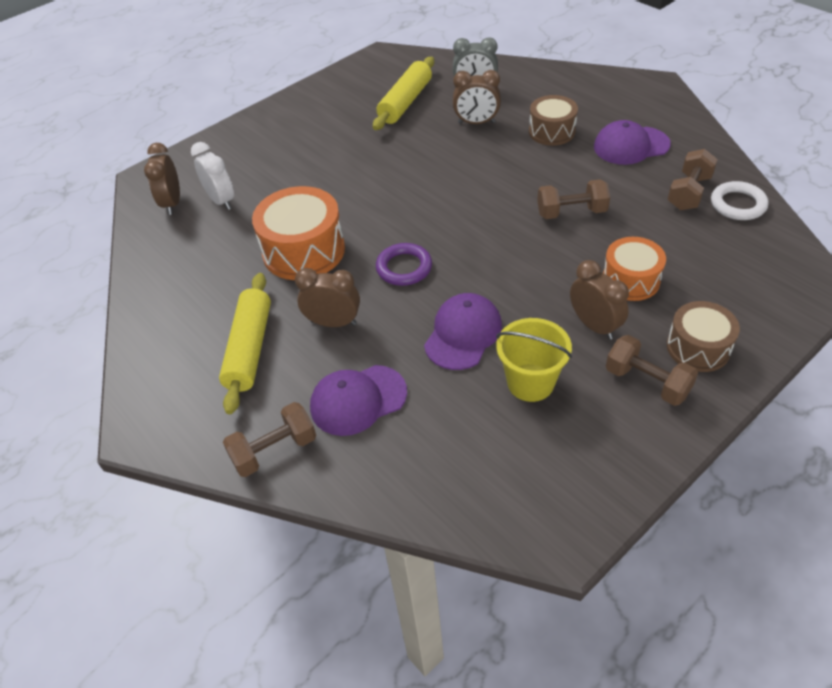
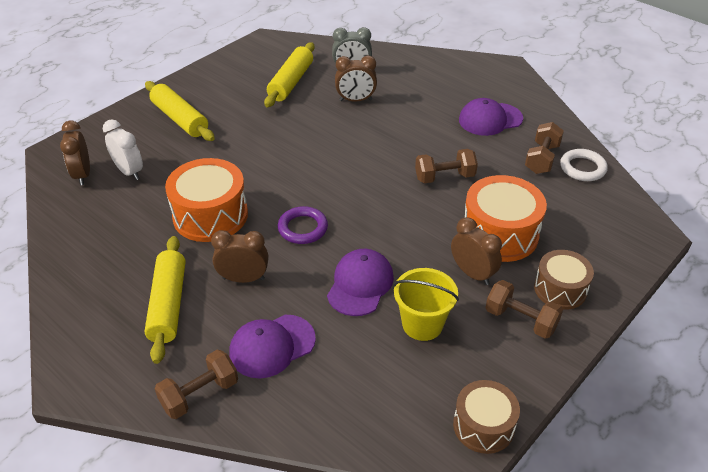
camera: 10 degrees left, 5 degrees down
(280, 143) = (180, 119): none -> yellow rolling pin
(551, 131) = (421, 107): brown drum -> brown drum (483, 426)
(630, 280) = (499, 234): orange drum -> orange drum, size x1.58

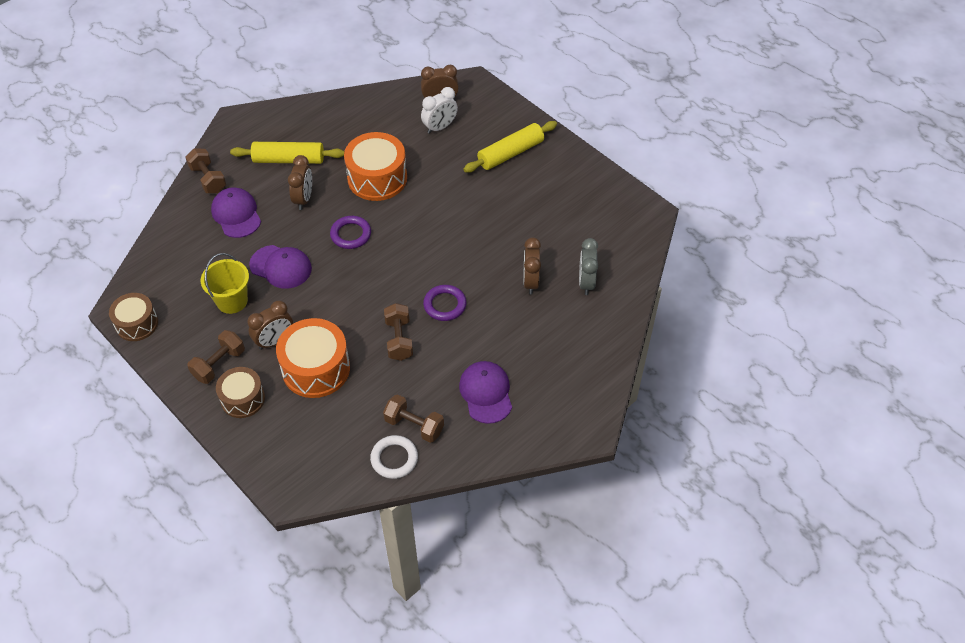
camera: 95 degrees right, 10 degrees up
(290, 82) = (566, 231): yellow rolling pin -> none
(394, 150) = (445, 305): none -> purple ring

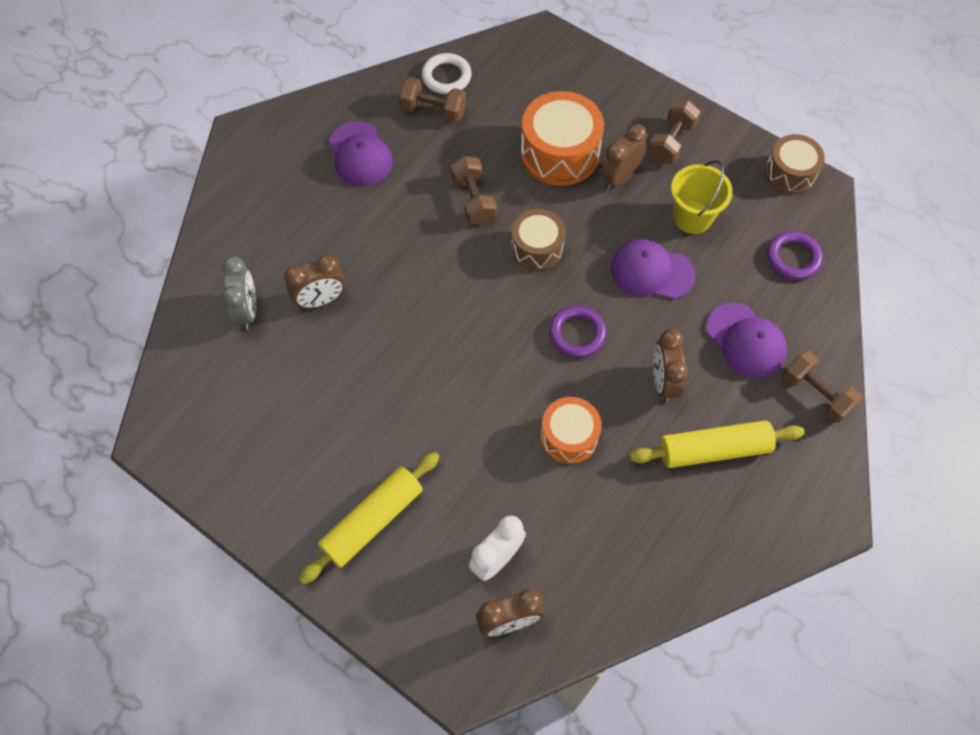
camera: 170 degrees right, 10 degrees up
(243, 399) = (627, 110): brown drum -> brown drum (537, 248)
(377, 178) = (569, 436): orange drum -> orange drum, size x0.63
(445, 305) = (427, 251): purple ring -> purple ring (793, 258)
(530, 282) = (321, 300): brown clock -> brown clock turned 75 degrees clockwise

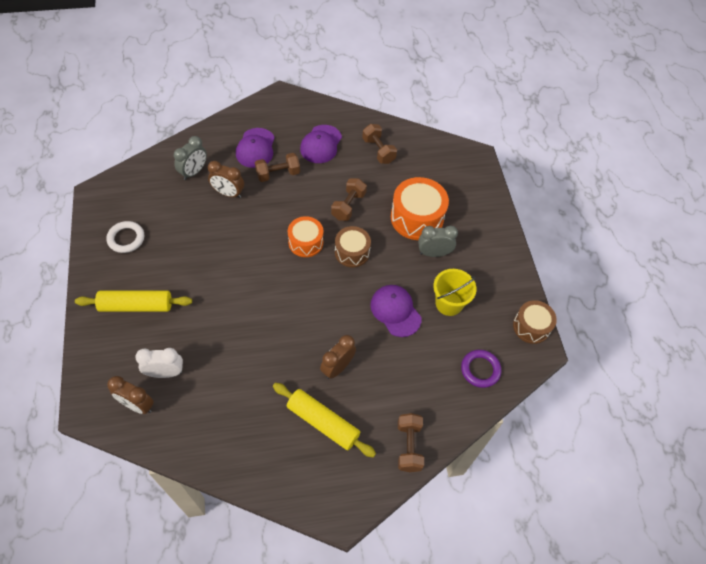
camera: 40 degrees right, 5 degrees down
(446, 77) = (403, 140): white ring -> white ring (126, 238)
(569, 436) = (262, 350): orange drum -> orange drum (305, 242)
(577, 334) = (323, 307): purple ring -> none
(619, 177) = (434, 253): brown clock -> grey clock
(671, 142) = (482, 258): brown dumbbell -> brown dumbbell (278, 174)
(745, 340) = (403, 387): purple cap -> purple cap (255, 148)

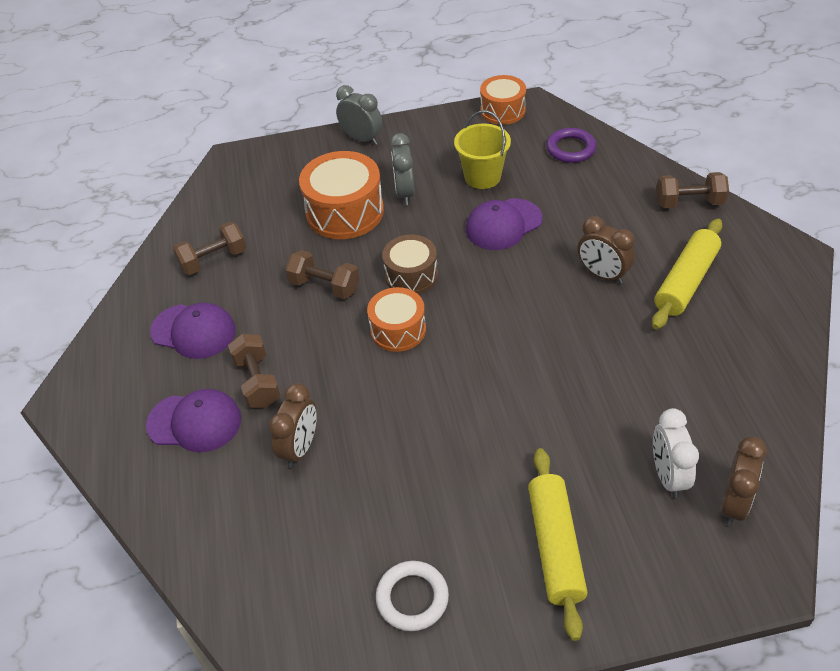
camera: 85 degrees left, 10 degrees down
(194, 172) = (248, 512): grey clock -> grey clock (362, 139)
(531, 327) = (502, 110): brown drum -> orange drum

